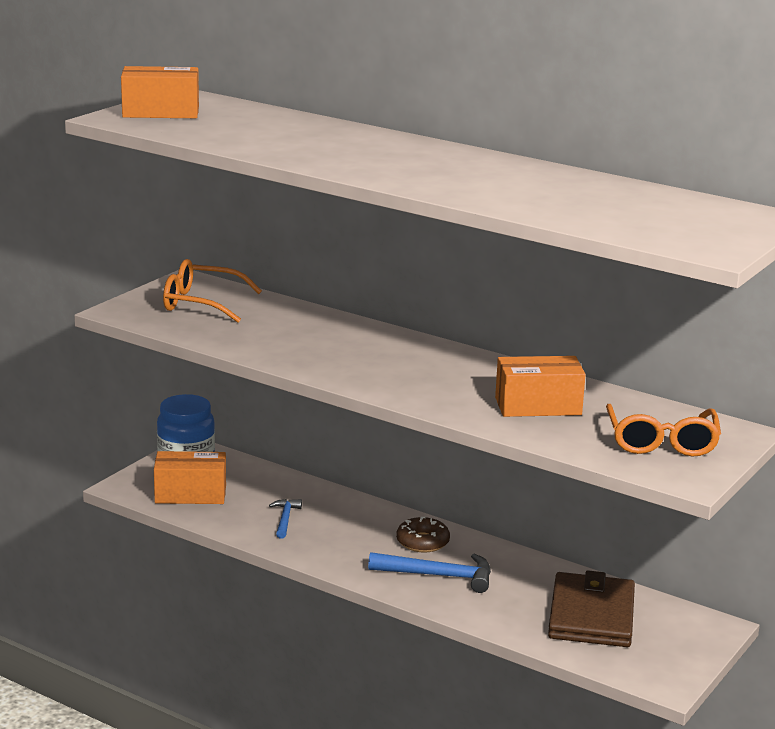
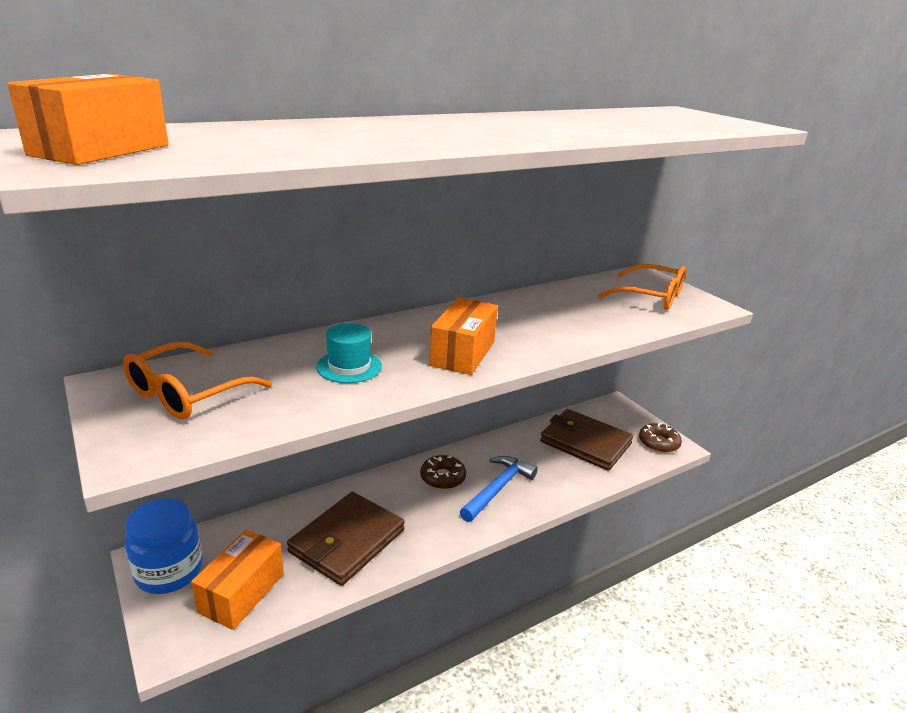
camera: 65 degrees left, 5 degrees up
(285, 519) = (347, 541): blue hammer -> brown wallet
(300, 339) = (349, 366): none -> turquoise hat
(538, 406) = (571, 315): orange box -> orange box (462, 353)
(657, 669) = (658, 443): none -> brown donut

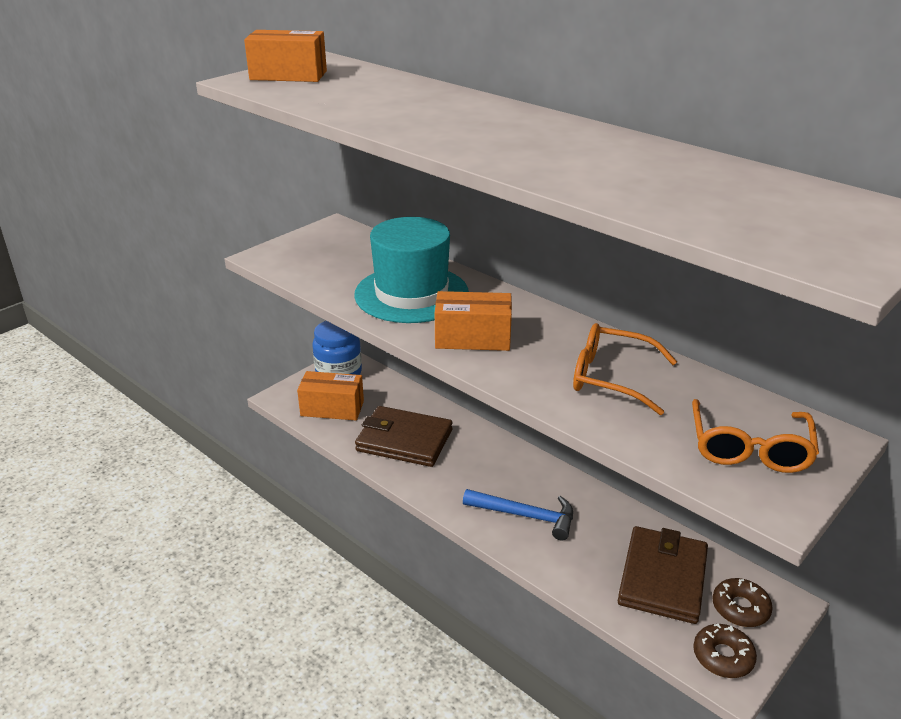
camera: 75 degrees right, 5 degrees up
(187, 394) = (337, 251): orange glasses -> orange glasses (611, 378)
(349, 366) = (411, 294): turquoise hat -> turquoise hat, size x2.08
(443, 477) = (518, 475): brown donut -> brown donut (740, 608)

